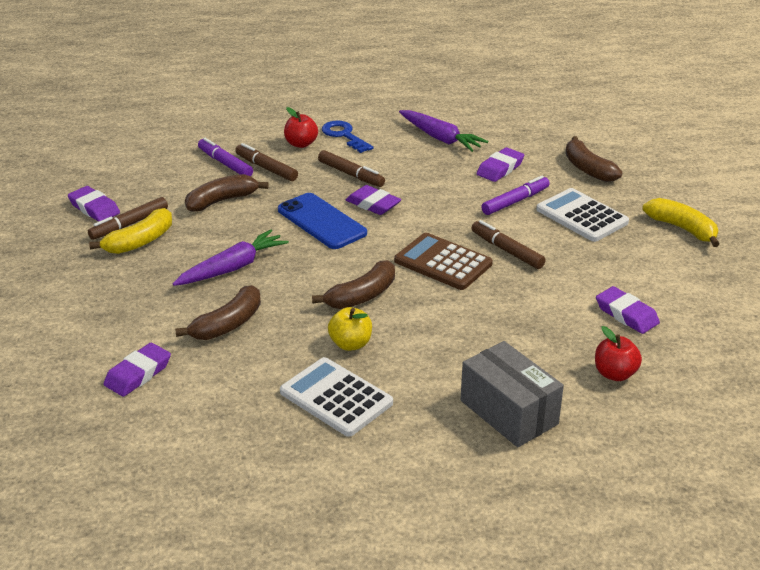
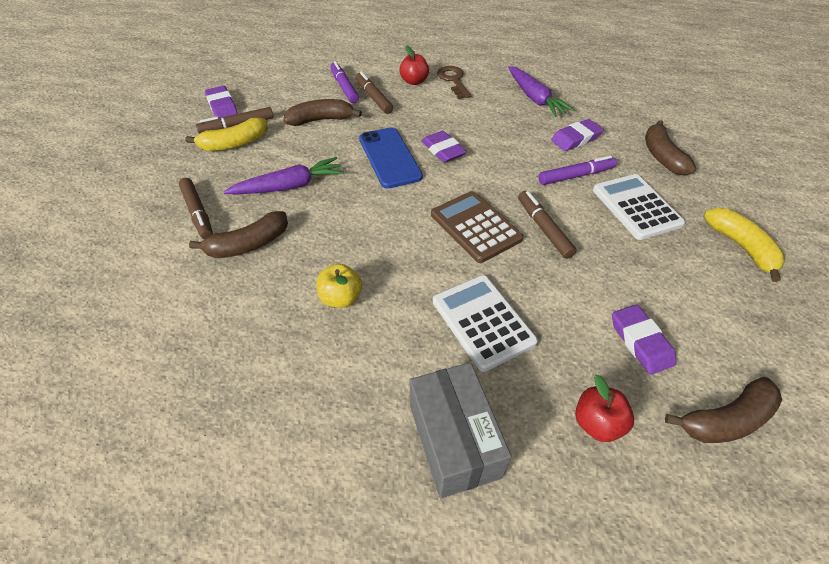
camera: 20 degrees right, 15 degrees up
(138, 374) = (142, 277): purple eraser -> none
(336, 397) = (291, 360): white calculator -> white calculator (482, 321)
(344, 135) = (453, 80): blue key -> brown key
(351, 174) = (439, 117): brown marker -> brown marker (198, 213)
(361, 296) = (381, 245): brown banana -> brown banana (725, 420)

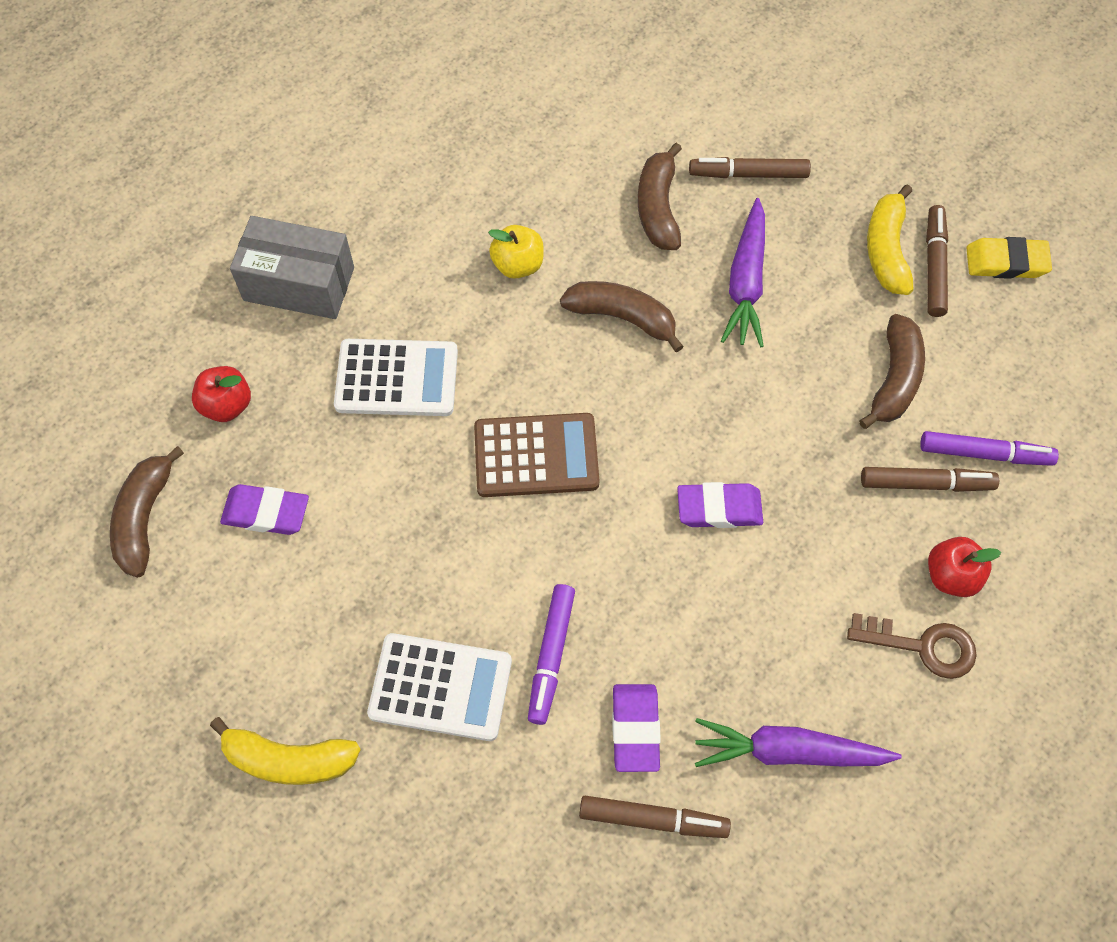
camera: 120 degrees right, 15 degrees up
(222, 106) = (1006, 262): purple eraser -> yellow eraser
(389, 158) = (742, 427): blue phone -> none
(543, 228) = (481, 534): brown marker -> brown marker (653, 819)
(662, 156) = (513, 832): brown banana -> brown banana (622, 318)

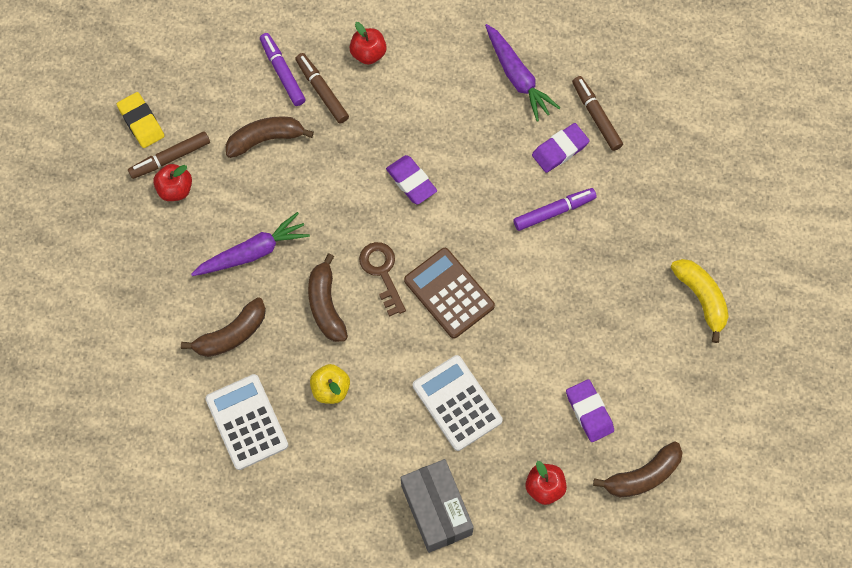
camera: 125 degrees left, 5 degrees up
(440, 687) = (610, 253): white calculator -> white calculator (247, 422)
(748, 174) = (169, 297): brown marker -> none
(886, 249) = (175, 189): yellow banana -> red apple
(922, 646) = (418, 48): brown key -> brown key (382, 273)

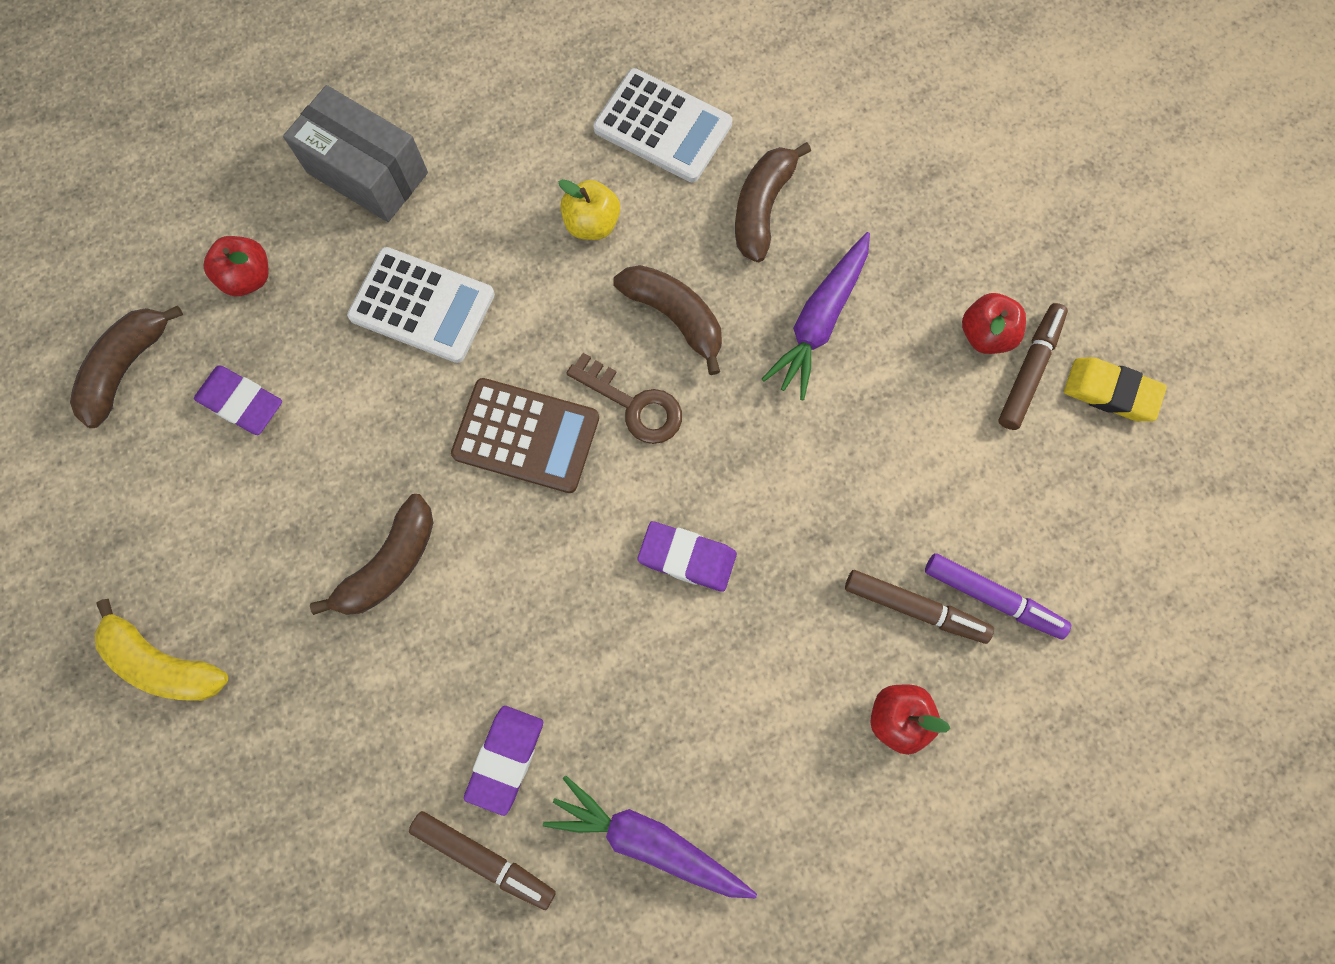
camera: 145 degrees right, 5 degrees up
(266, 139) = (930, 482): brown banana -> brown banana (389, 564)
(554, 211) = (454, 652): purple marker -> none

